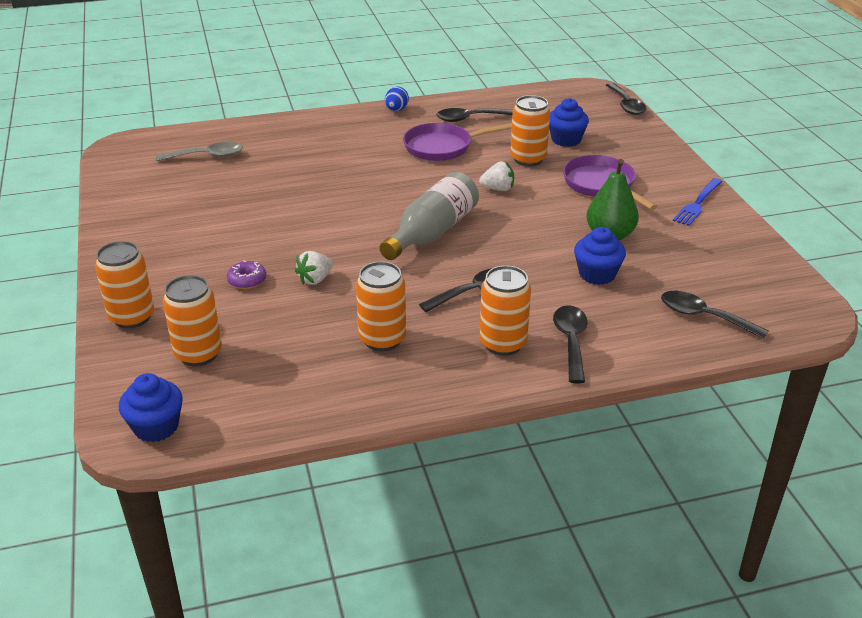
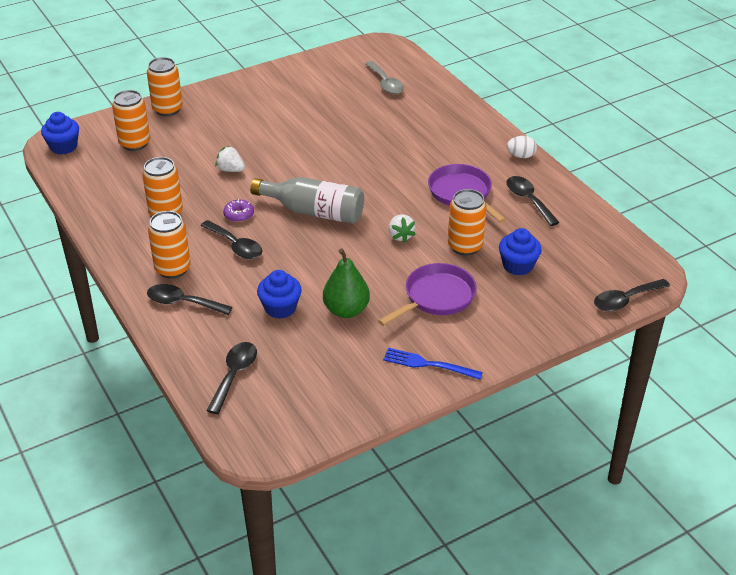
camera: 75 degrees right, 5 degrees up
(247, 280) = (221, 142): purple donut -> purple donut (239, 215)
(396, 110) = (521, 156): blue egg -> white egg
(571, 341) = (183, 302): black spoon -> black spoon turned 150 degrees counterclockwise

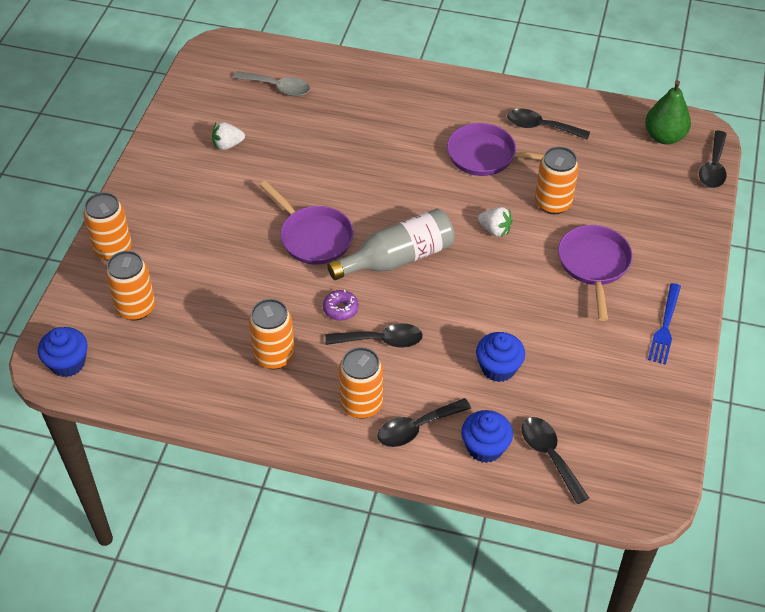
camera: 45 degrees left, 10 degrees up
(230, 170) = (268, 270): white strawberry -> white strawberry (227, 145)
(282, 170) = (313, 237): none -> purple pan
(346, 310) = (548, 329): green pear -> green pear (664, 137)
(428, 364) = (665, 327): blue fork -> blue fork turned 45 degrees counterclockwise
(518, 265) = (610, 192): blue cupcake -> blue cupcake (485, 447)
(521, 156) = (482, 89): white egg -> none

